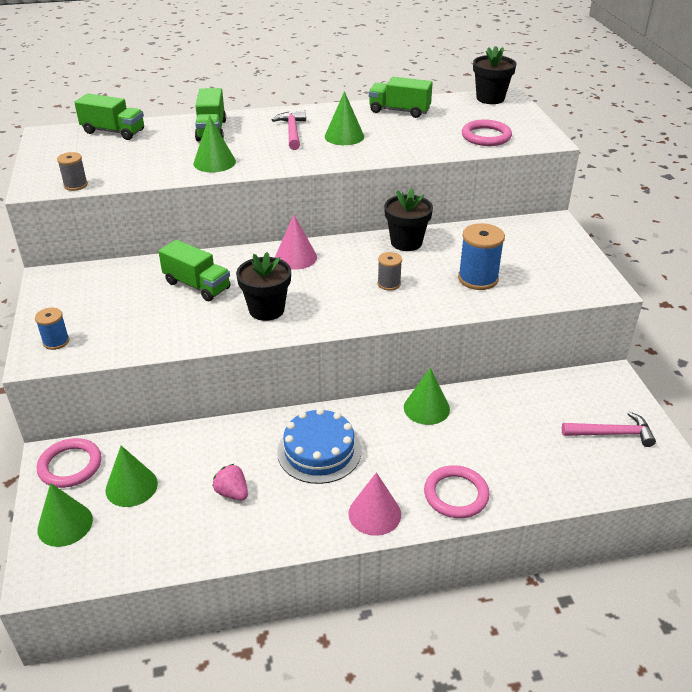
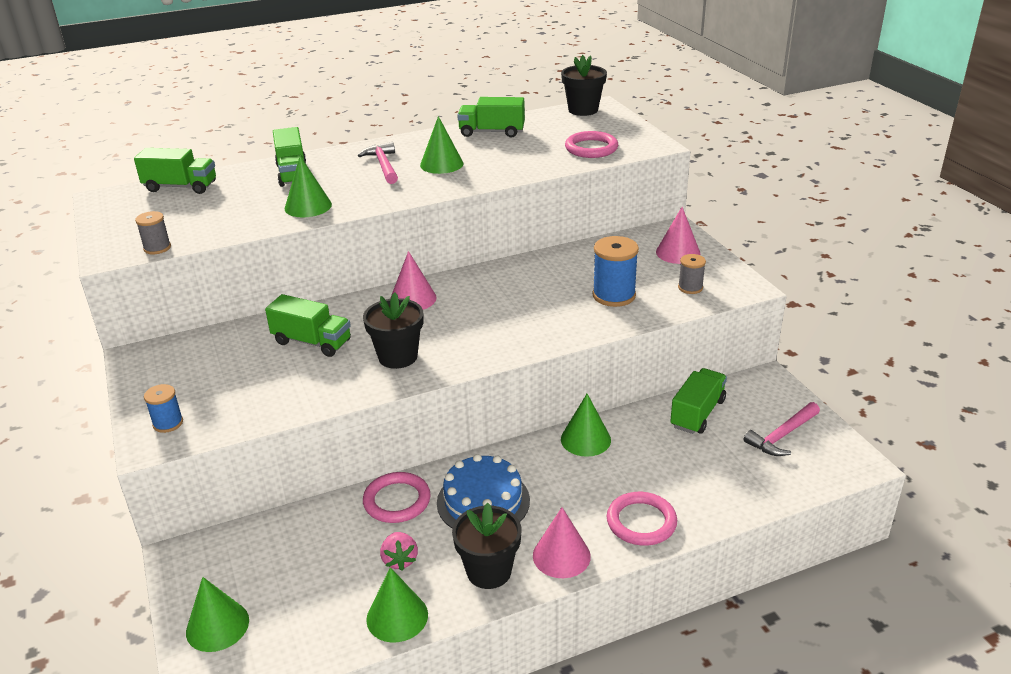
camera: 10 degrees left, 5 degrees down
(70, 466) = (205, 562): pink ring -> pink ring (397, 501)
(131, 486) = (283, 572): green cone -> green cone (397, 616)
(232, 493) = (400, 560): pink strawberry -> pink strawberry turned 135 degrees counterclockwise
(389, 284) = (522, 313): grey spool -> grey spool (690, 287)
(406, 242) = (527, 268): black flower pot -> black flower pot (489, 571)
(536, 399) = (697, 413): none -> green truck
(550, 245) = (678, 252): none -> pink cone
(611, 433) = (782, 436): pink hammer -> pink hammer turned 150 degrees clockwise

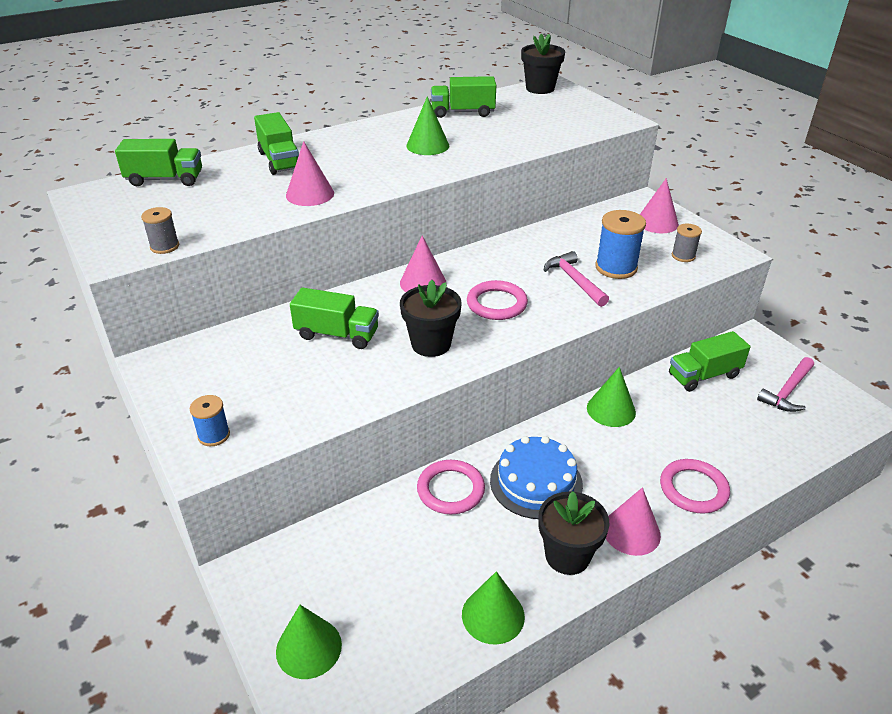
camera: 10 degrees left, 5 degrees up
(308, 206) = (310, 194): green cone -> pink cone
(383, 165) = (369, 149): pink hammer -> pink hammer (574, 280)
(400, 560) = (475, 553): pink strawberry -> none
(591, 148) = (566, 125): pink ring -> pink ring (496, 304)
(697, 413) = (704, 375): green truck -> green truck turned 135 degrees counterclockwise

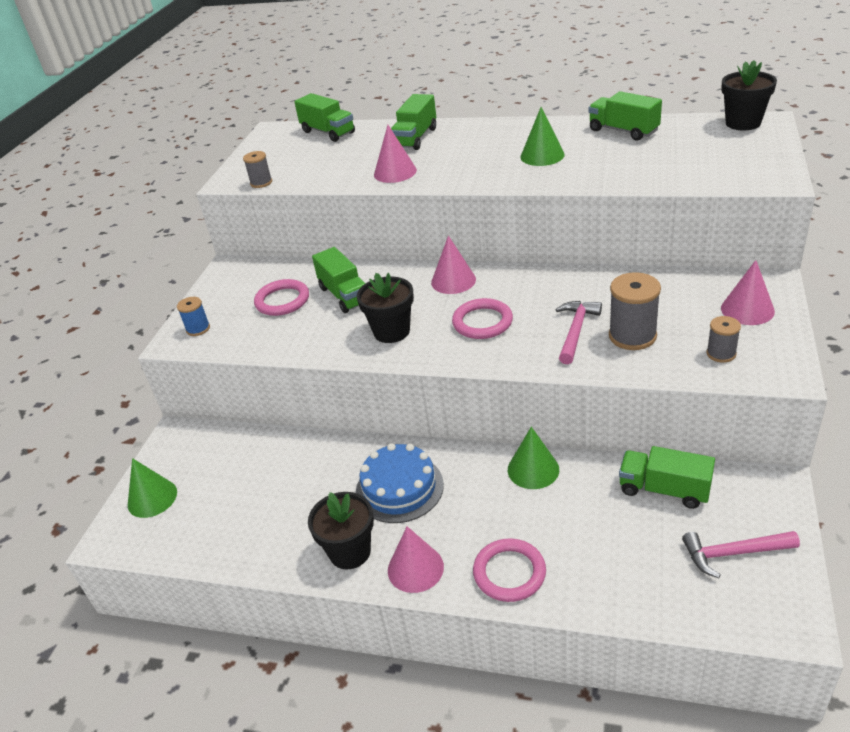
camera: 50 degrees right, 0 degrees up
(450, 490) = (339, 457): pink ring -> pink ring (282, 301)
(493, 615) = (257, 554): green cone -> none
(616, 268) = (632, 336): blue spool -> grey spool

